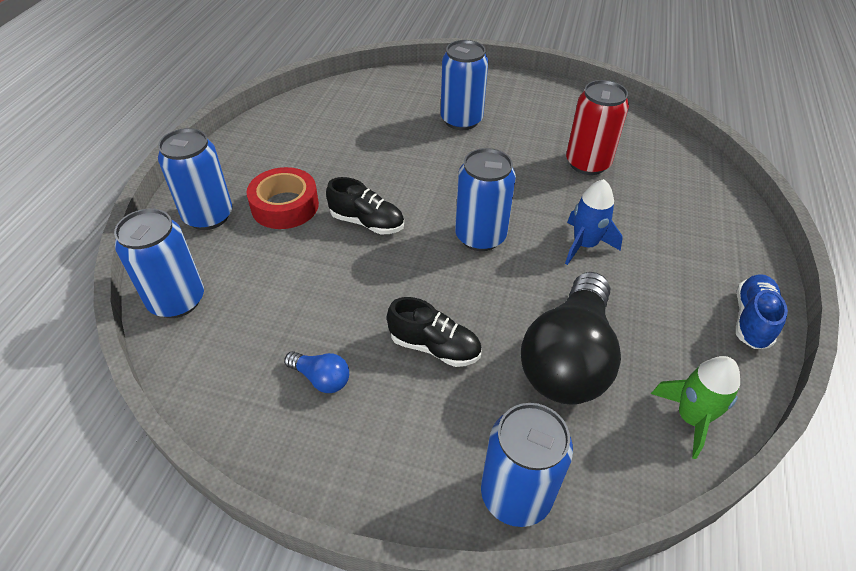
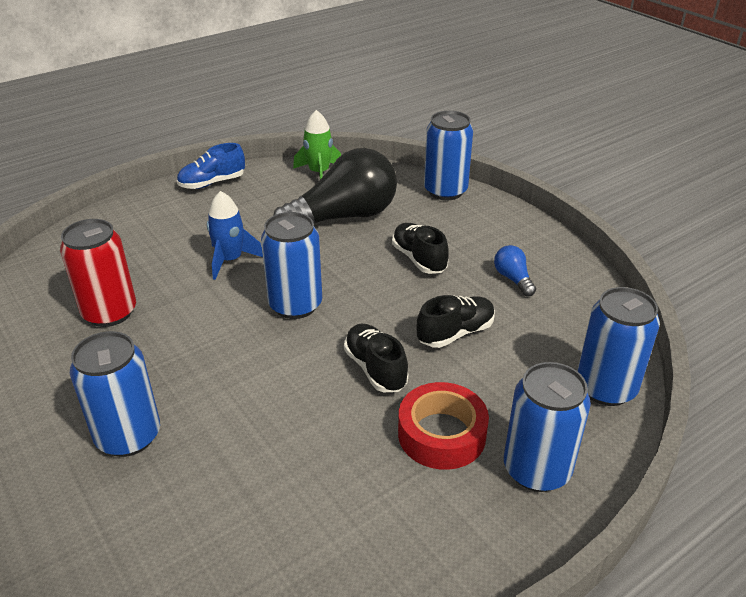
camera: 140 degrees left, 10 degrees down
(332, 283) = (455, 333): none -> black shoe

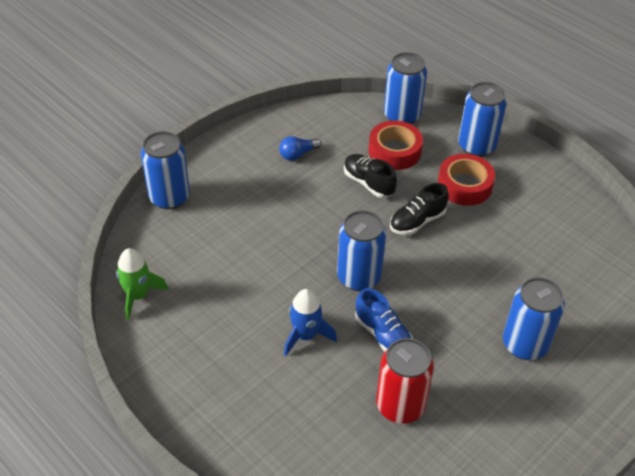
camera: 100 degrees left, 10 degrees up
(212, 183) = (164, 387): blue shoe -> blue shoe (383, 334)
(343, 217) = (222, 264): black light bulb -> none
(419, 259) = (281, 208): black shoe -> none
(521, 368) = (394, 151): none -> red tape

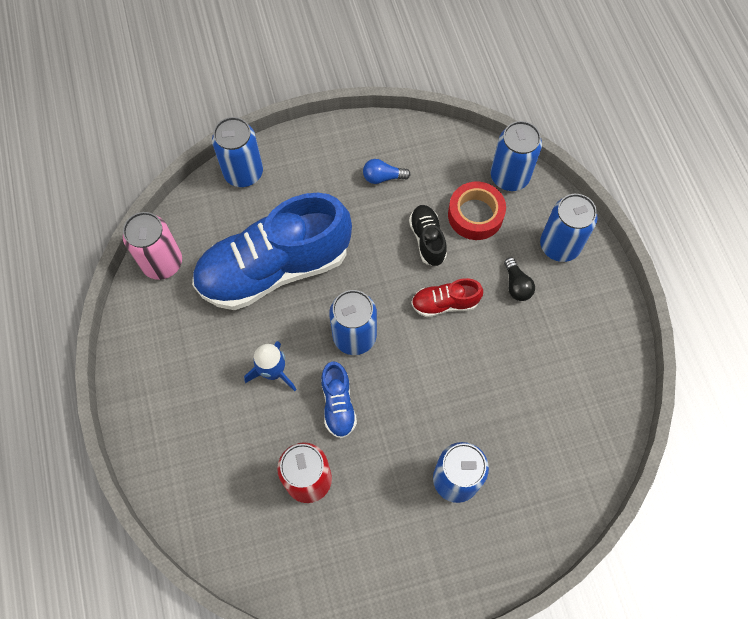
camera: 30 degrees right, 20 degrees up
(138, 295) = (162, 263): green rocket -> pink can
(249, 257) = (274, 268): none -> blue shoe
(417, 221) = (445, 303): black shoe -> red shoe
(464, 185) = (516, 285): red tape -> black light bulb

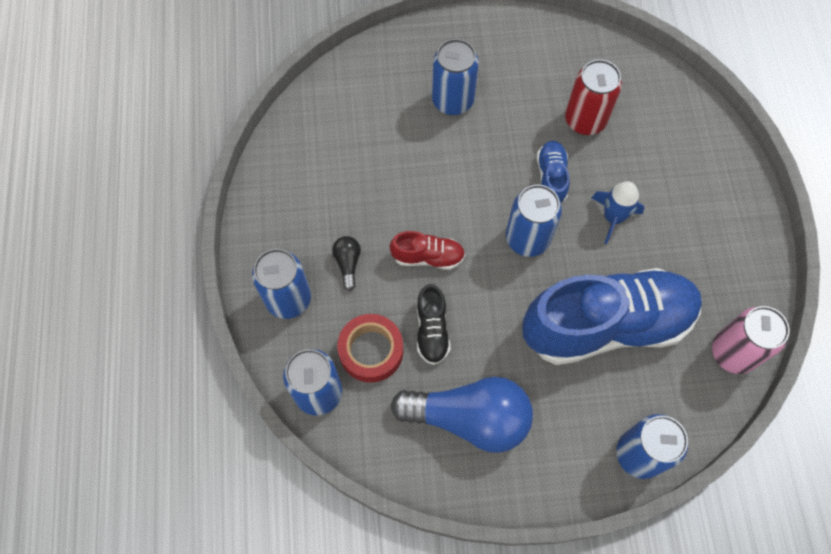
camera: 170 degrees left, 0 degrees up
(383, 177) = (469, 418): blue light bulb -> blue light bulb, size x2.39

